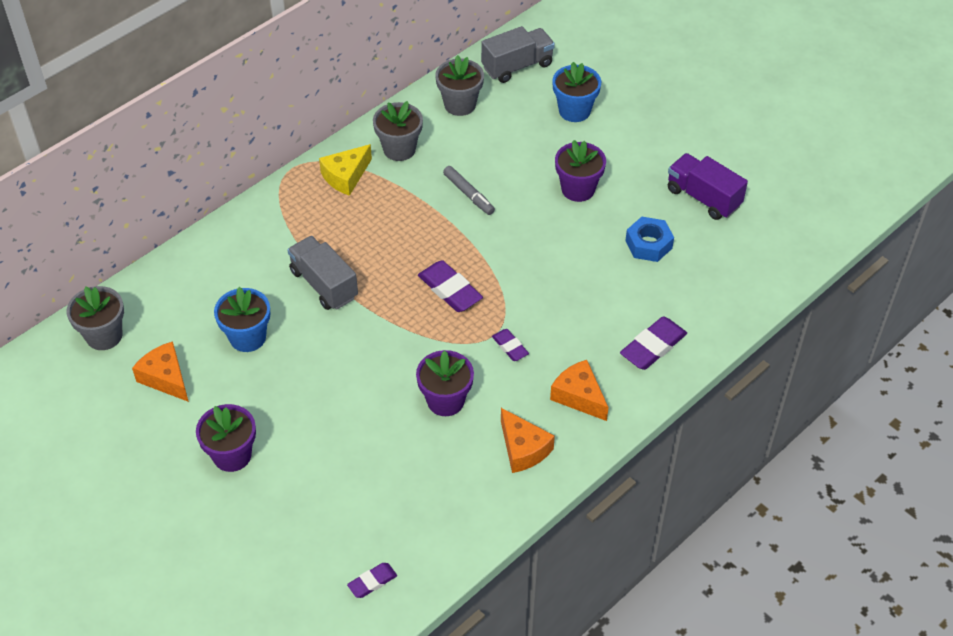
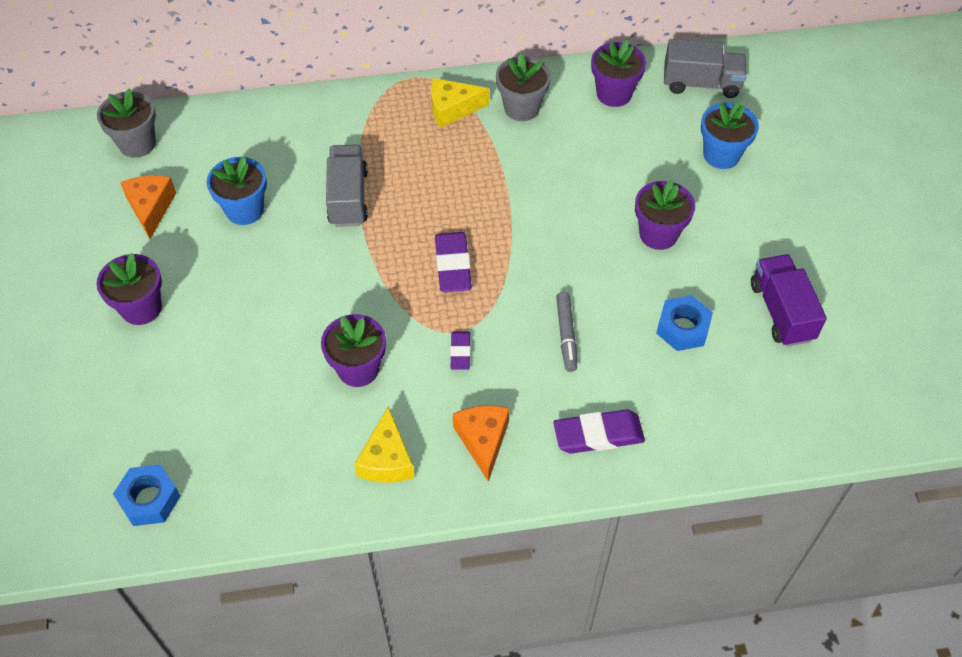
camera: 35 degrees right, 5 degrees up
(372, 582) = (149, 499): purple eraser -> blue nut
(460, 104) = (614, 94): grey flower pot -> purple flower pot
(468, 194) = (548, 183): grey marker -> grey marker (566, 335)
(523, 449) = (387, 459): orange cheese -> yellow cheese

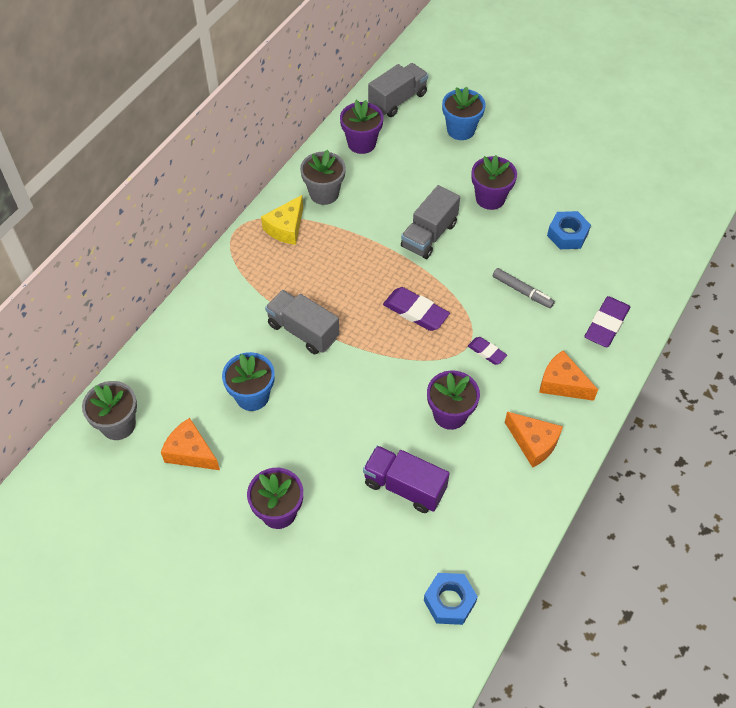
camera: 50 degrees left, 0 degrees up
(387, 459) = (533, 443): yellow cheese -> orange cheese
(557, 216) = (429, 235): none -> grey truck
(781, 311) = (596, 184): purple truck -> purple truck (404, 486)

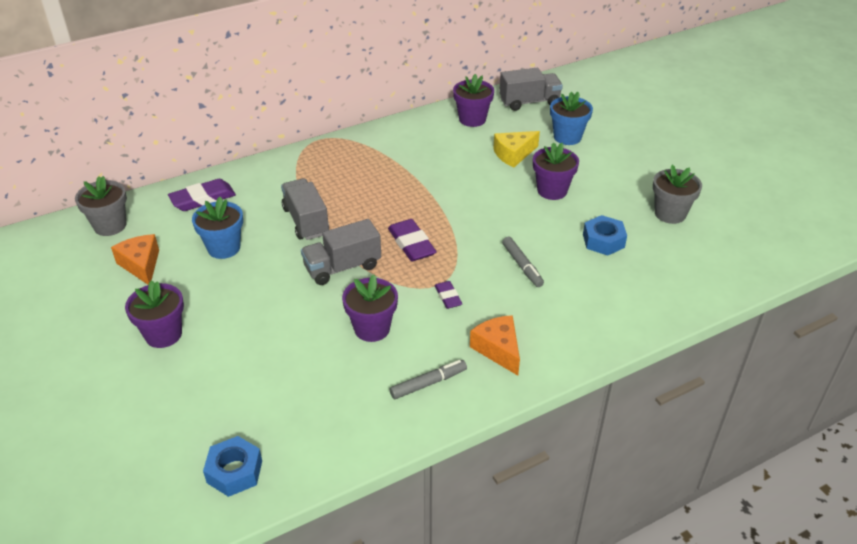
camera: 30 degrees right, 15 degrees down
(286, 228) = (359, 151): yellow cheese -> yellow cheese (513, 154)
(324, 193) = (410, 140): grey flower pot -> grey flower pot (670, 214)
(404, 486) = (281, 364): purple truck -> none
(429, 235) = (473, 196): grey truck -> grey truck (342, 267)
(533, 443) = (428, 383): orange cheese -> grey marker
(606, 324) = (583, 322): purple eraser -> purple eraser (203, 199)

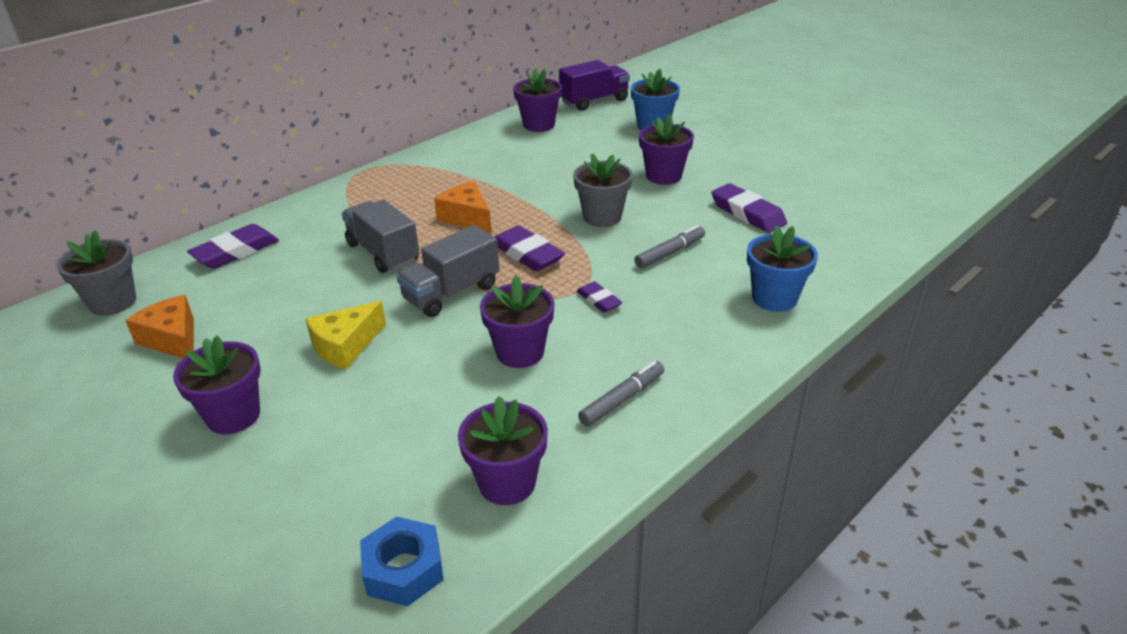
camera: 15 degrees left, 5 degrees down
(224, 248) = (284, 300): blue flower pot -> blue flower pot (774, 298)
(322, 428) = (507, 483): none -> purple flower pot
(498, 349) = (689, 344): orange cheese -> orange cheese (466, 217)
(513, 154) = (602, 149): yellow cheese -> yellow cheese (346, 346)
(522, 266) = (670, 253): grey marker -> grey marker turned 90 degrees counterclockwise
(529, 102) = (594, 101): grey truck -> purple truck
(603, 241) = (747, 213): blue nut -> purple eraser
(670, 214) = (803, 177): grey flower pot -> grey flower pot (602, 217)

